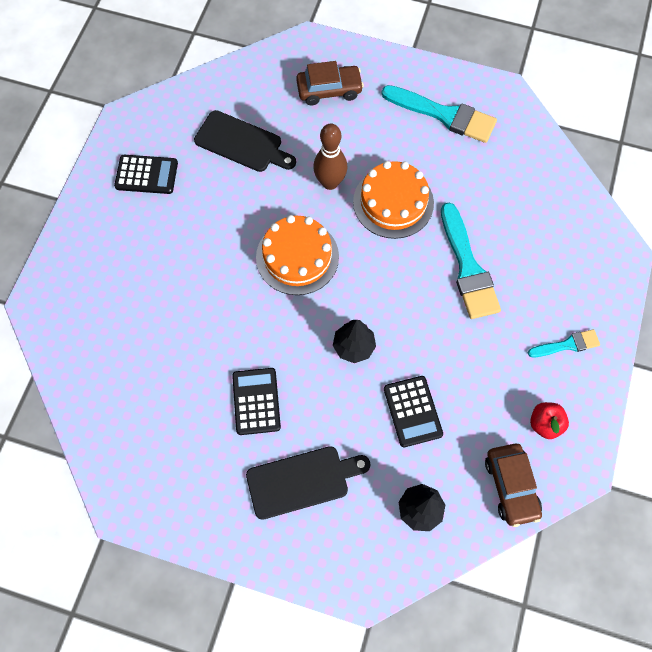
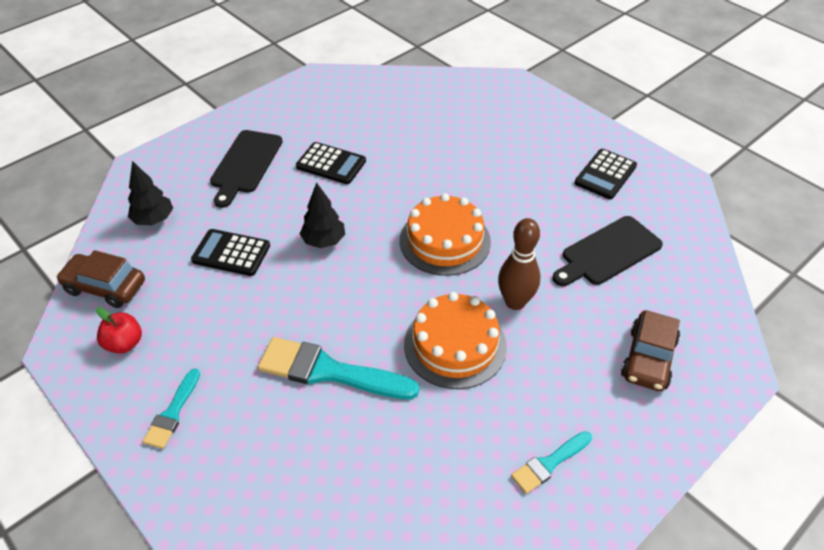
camera: 120 degrees right, 20 degrees down
(444, 115) = (549, 463): turquoise brush -> turquoise brush, size x0.54

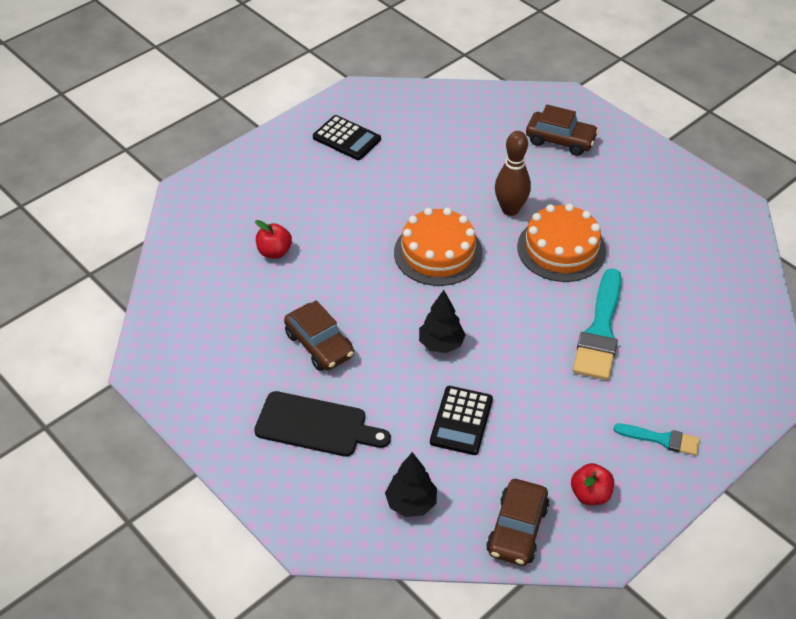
camera: 90 degrees left, 0 degrees up
(331, 164) = (319, 345): black calculator -> brown car
(441, 134) = (274, 252): none -> red apple
(549, 463) = (662, 201): turquoise brush -> none
(608, 252) = (449, 148): black cutting board -> none

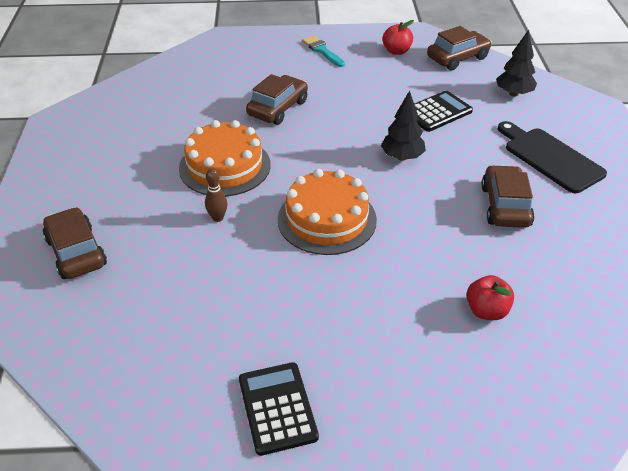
camera: 140 degrees left, 5 degrees down
(510, 209) = (218, 218): brown bowling pin -> brown bowling pin, size x0.54
(600, 331) = (278, 108): turquoise brush -> brown car

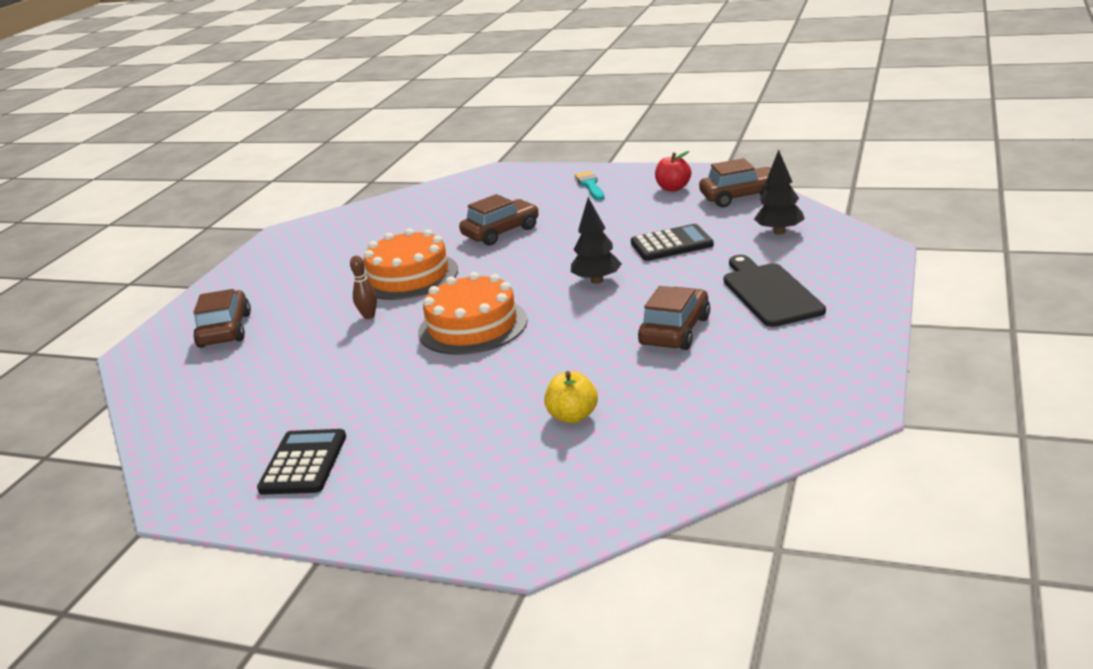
camera: 25 degrees right, 15 degrees down
(486, 311) = (573, 416): red apple -> yellow apple

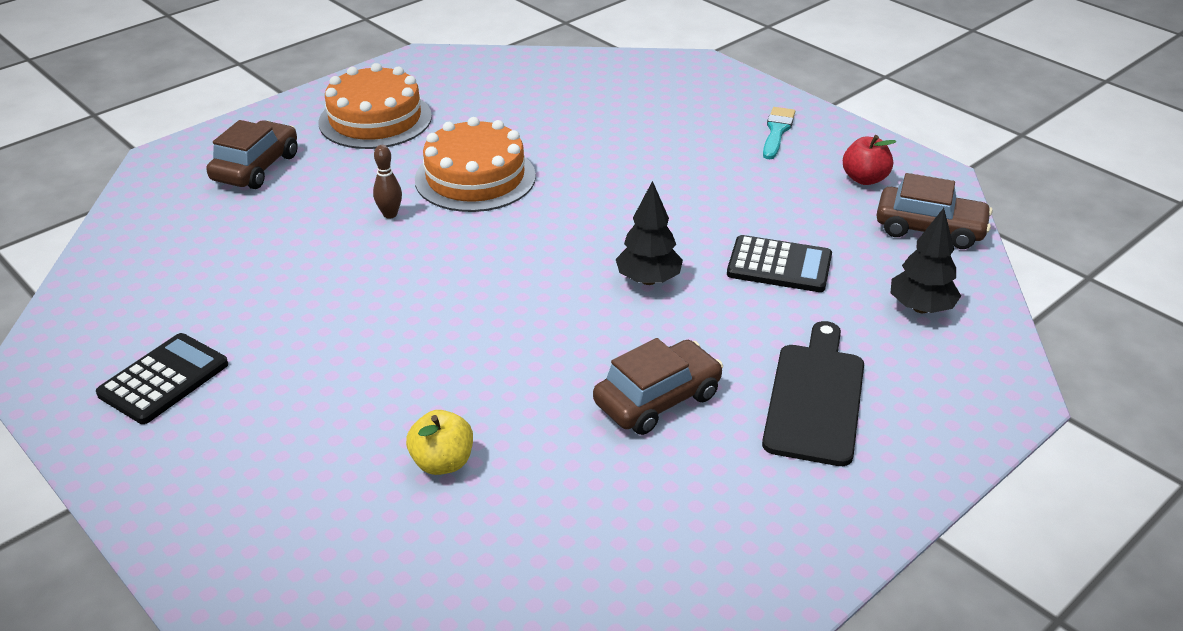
camera: 25 degrees right, 10 degrees up
(472, 326) = (468, 280): orange cake -> orange cake (375, 119)
(501, 232) = (620, 158): brown car -> none

